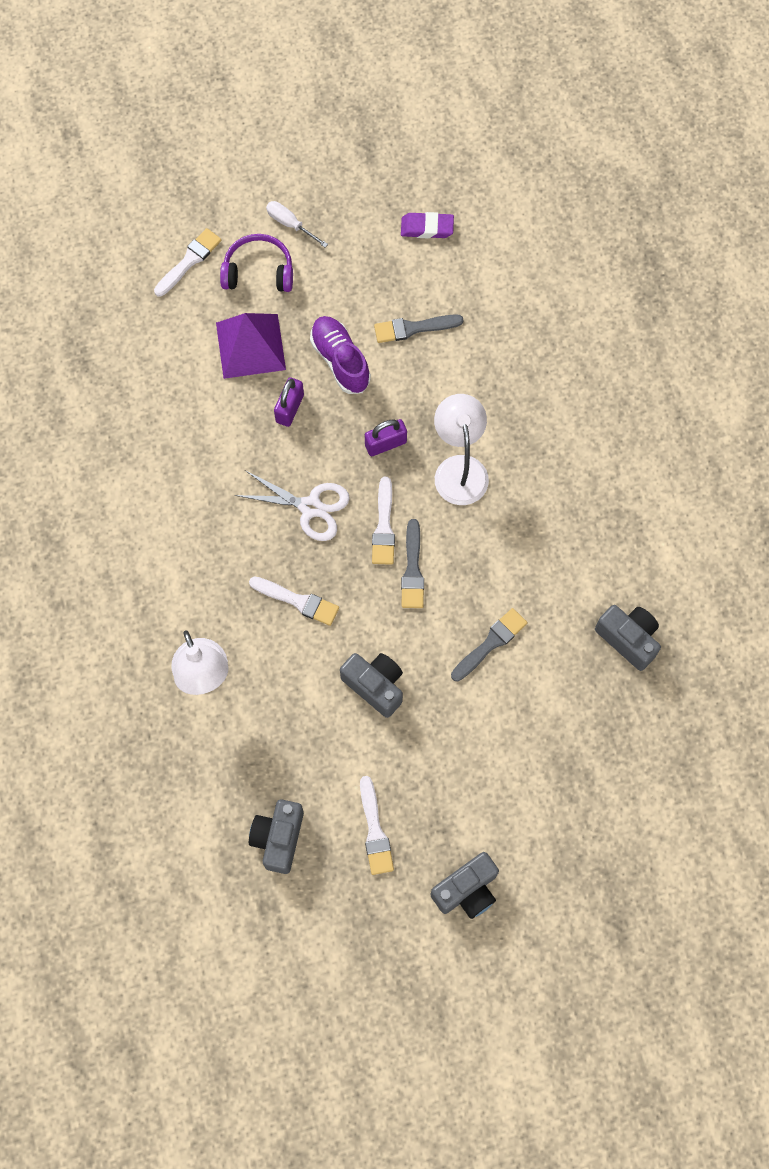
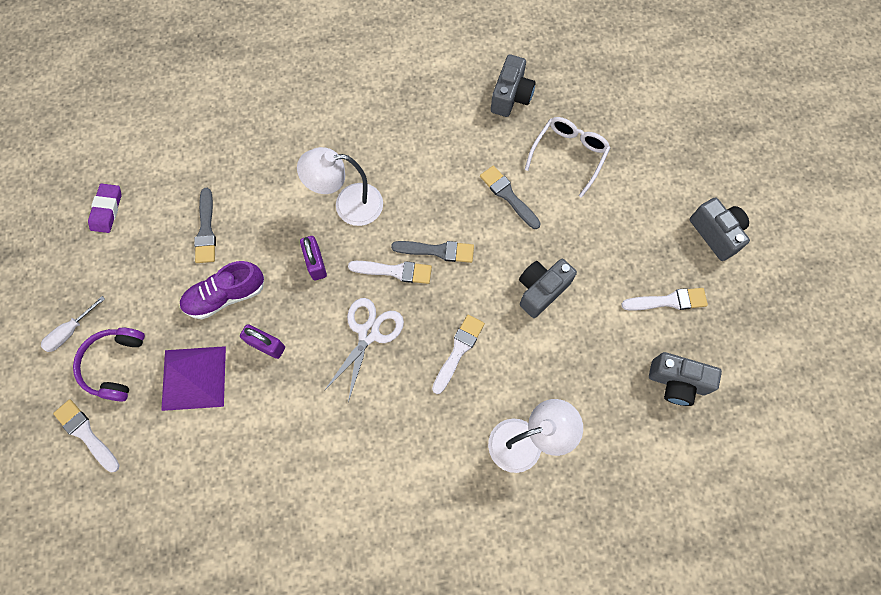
camera: 85 degrees left, 0 degrees up
(554, 712) = (569, 155): none -> white glasses
(628, 639) = (511, 96): grey camera -> grey camera turned 150 degrees clockwise

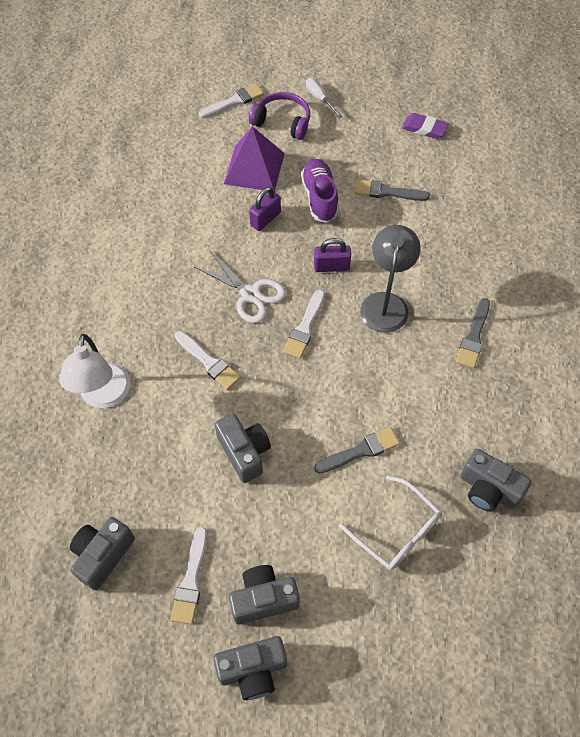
camera: 105 degrees right, 10 degrees down
(348, 205) = (385, 303): white lamp -> grey lamp
(437, 251) = (315, 368): grey brush -> grey brush (473, 337)
(660, 240) = (263, 599): none -> grey camera

